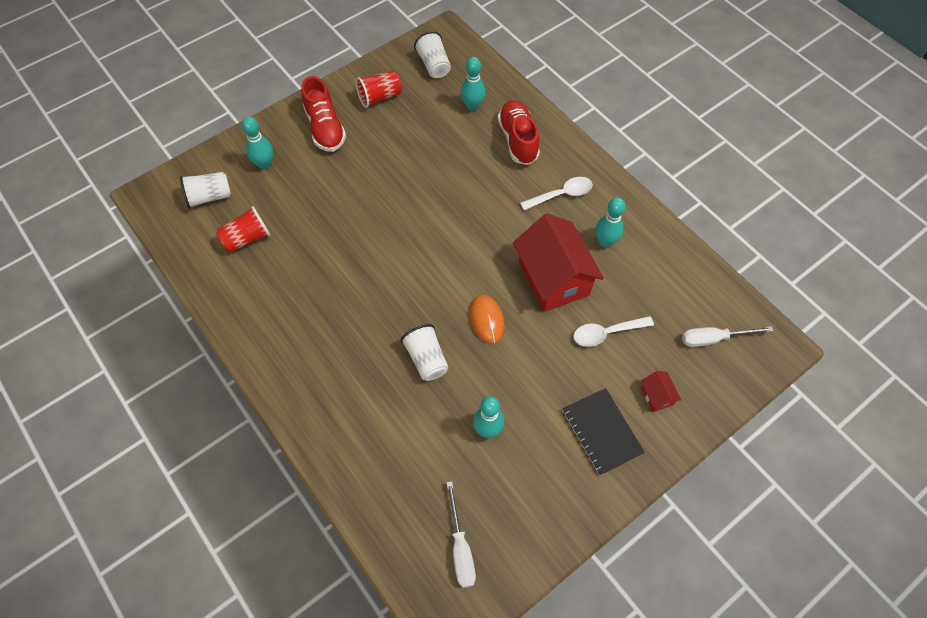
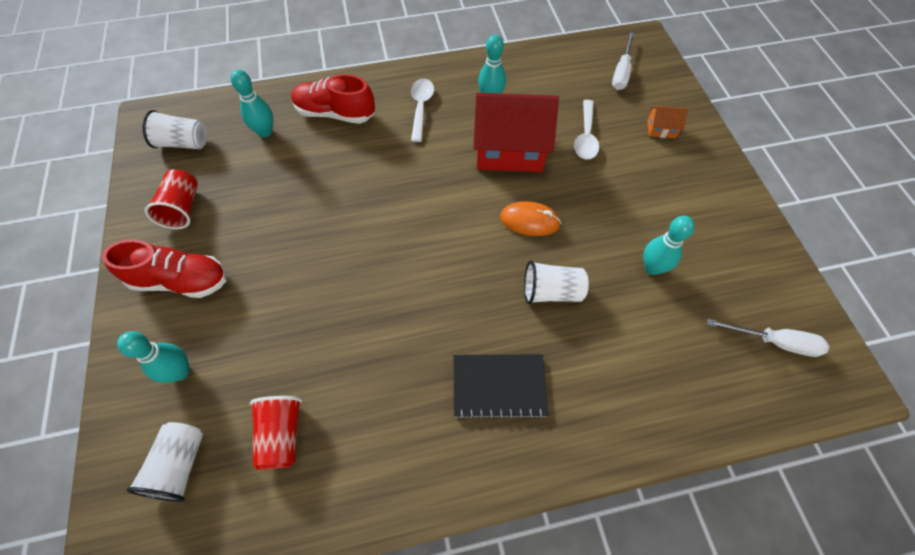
camera: 65 degrees left, 0 degrees up
(601, 432) = (683, 180): black notebook -> black notebook (499, 386)
(656, 396) = (661, 129): red house -> orange house

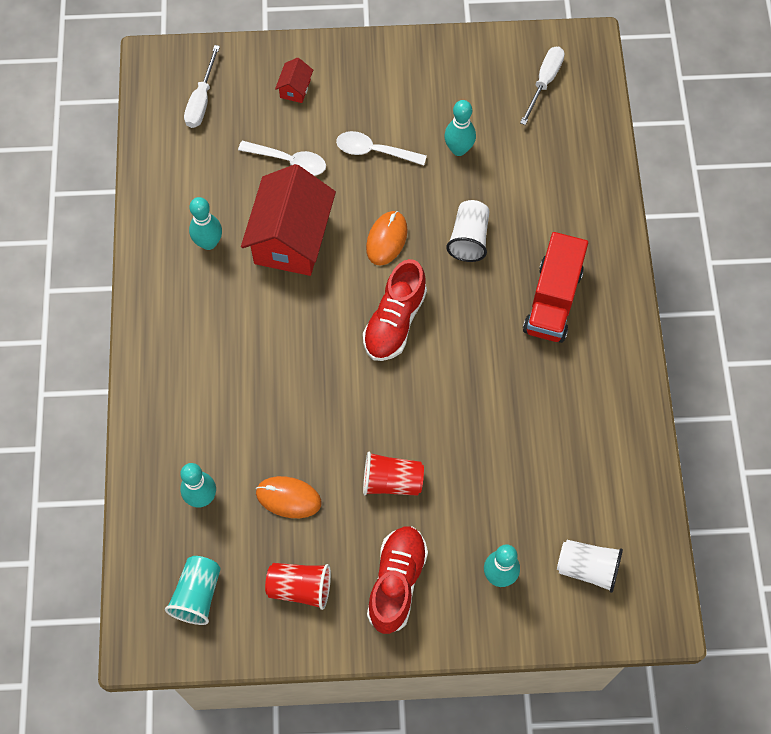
camera: 80 degrees left, 5 degrees up
(183, 143) = (197, 594): white cup -> turquoise cup
(264, 187) = (288, 498): none -> orange mouse
(282, 435) = (572, 482): red cup -> red cup (392, 481)
(335, 113) = (190, 415): red shoe -> red shoe (395, 321)
(421, 107) = (204, 319): white spoon -> white spoon (374, 151)
(499, 386) = (553, 300): black notebook -> red truck
(621, 72) = (201, 100): white screwdriver -> white screwdriver turned 75 degrees clockwise
(661, 129) = (295, 89): orange house -> red house

